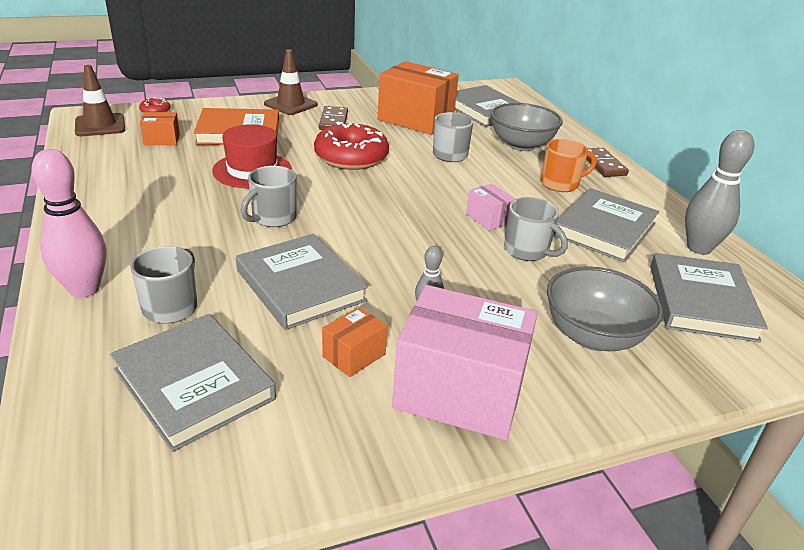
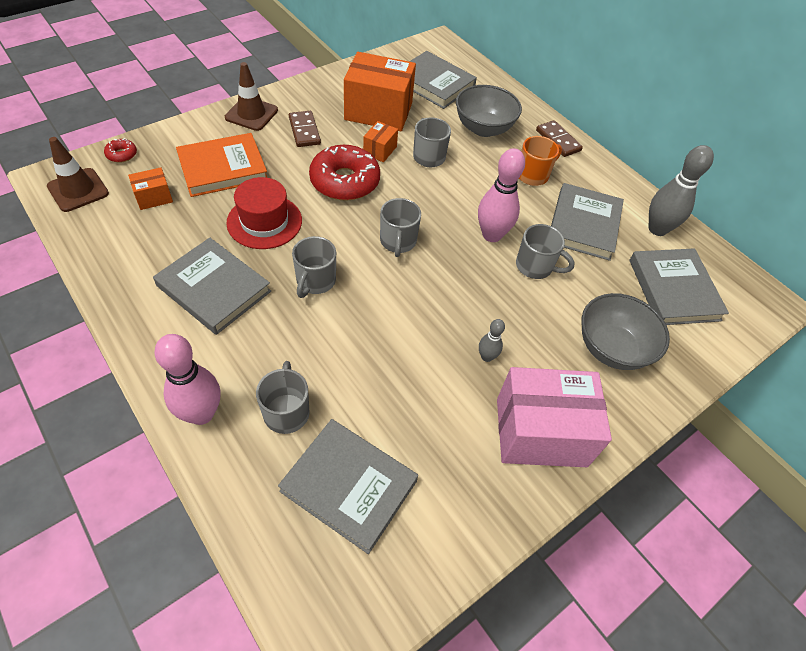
camera: 20 degrees left, 20 degrees up
(300, 285) = (377, 357): grey book -> grey book (214, 289)
(354, 355) = (453, 420): orange box -> orange box (380, 150)
(379, 206) = (398, 242): none -> grey mug
(488, 218) = (491, 235): pink box -> pink bowling pin

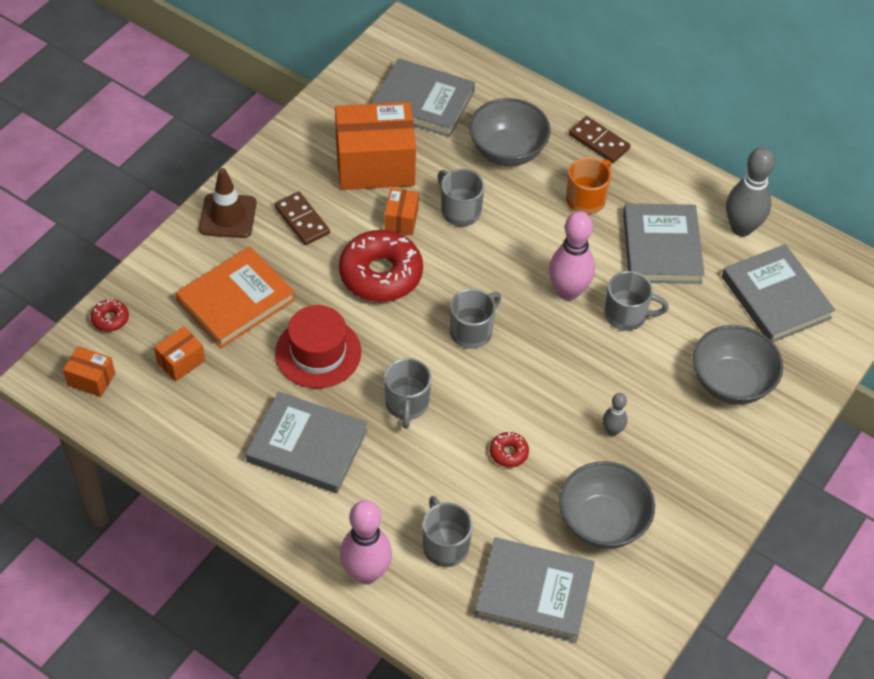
camera: 15 degrees left, 0 degrees up
(78, 190) = (91, 379): brown traffic cone -> orange box
(384, 347) = (508, 453): none -> red donut
(398, 242) = (472, 331): grey mug -> grey mug turned 120 degrees counterclockwise
(444, 438) = (602, 522): none -> grey bowl
(541, 432) = (689, 489): pink box -> none

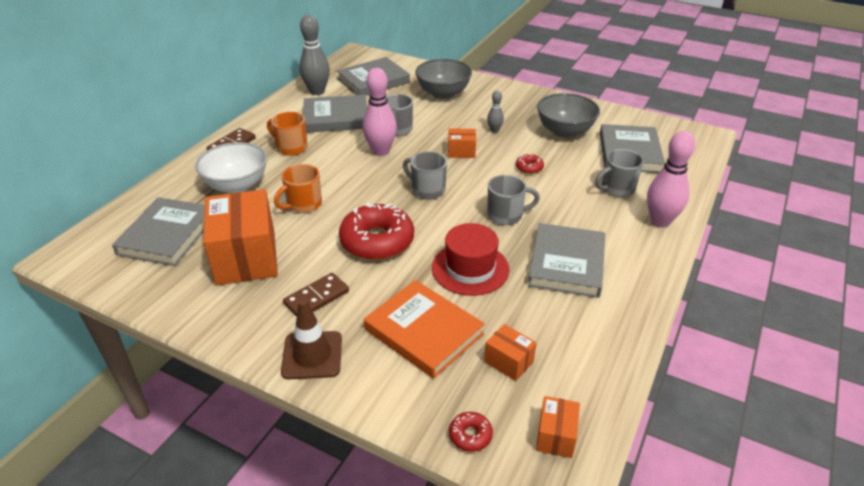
camera: 95 degrees left, 15 degrees down
(401, 220) = (314, 235): orange box -> orange box (461, 152)
(460, 211) = (303, 205): grey mug -> orange mug
(507, 151) = (237, 185): grey bowl -> white bowl

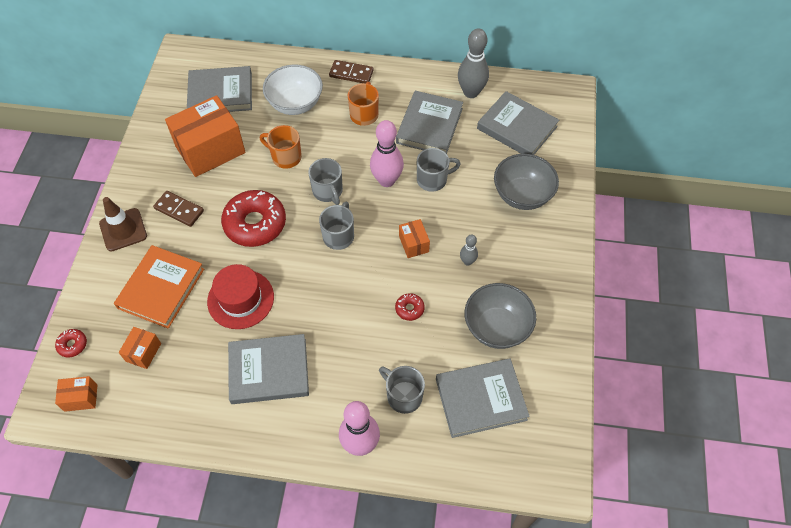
camera: 70 degrees right, 20 degrees up
(336, 118) = (429, 126): grey book -> grey book turned 45 degrees clockwise
(506, 215) = (322, 307): grey mug -> grey mug (328, 191)

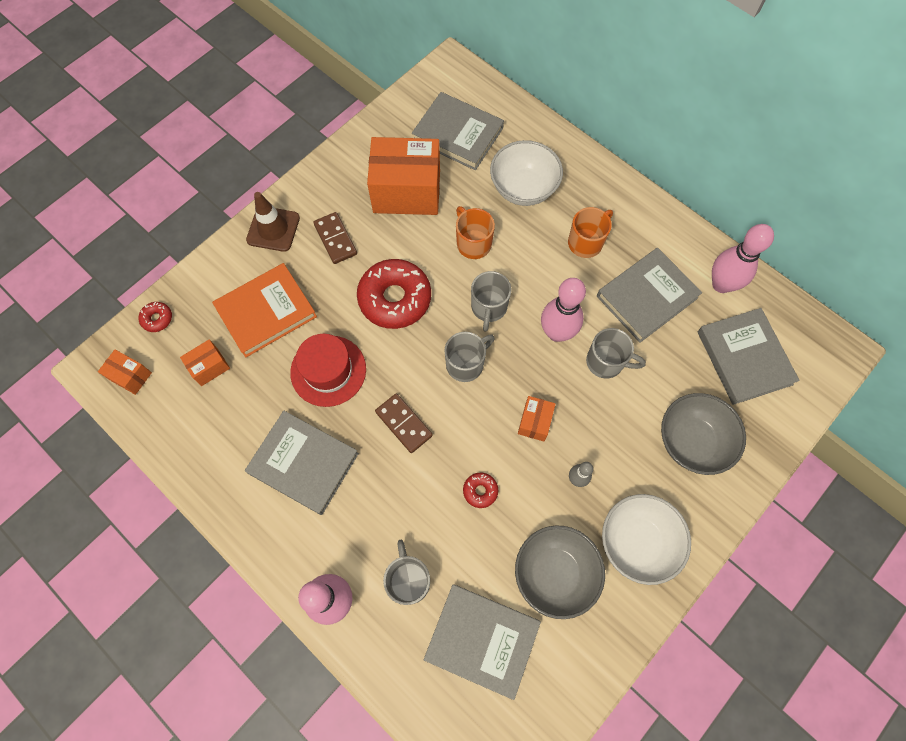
camera: 35 degrees right, 10 degrees up
(351, 74) = (605, 187): brown domino -> brown domino (403, 424)
(471, 92) = (721, 284): grey bowling pin -> pink bowling pin
(533, 275) = (637, 542): none -> white bowl

